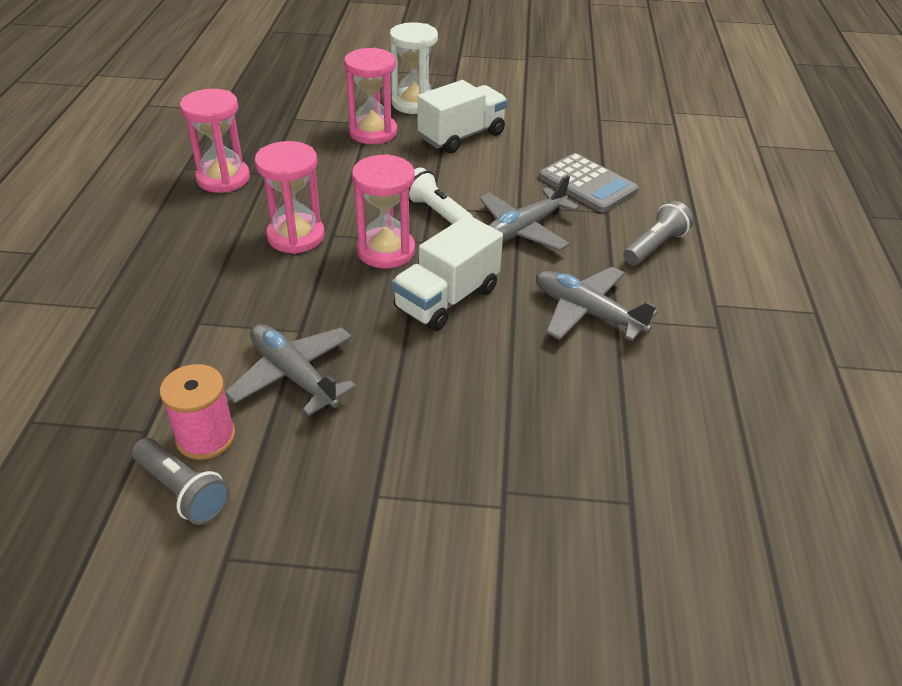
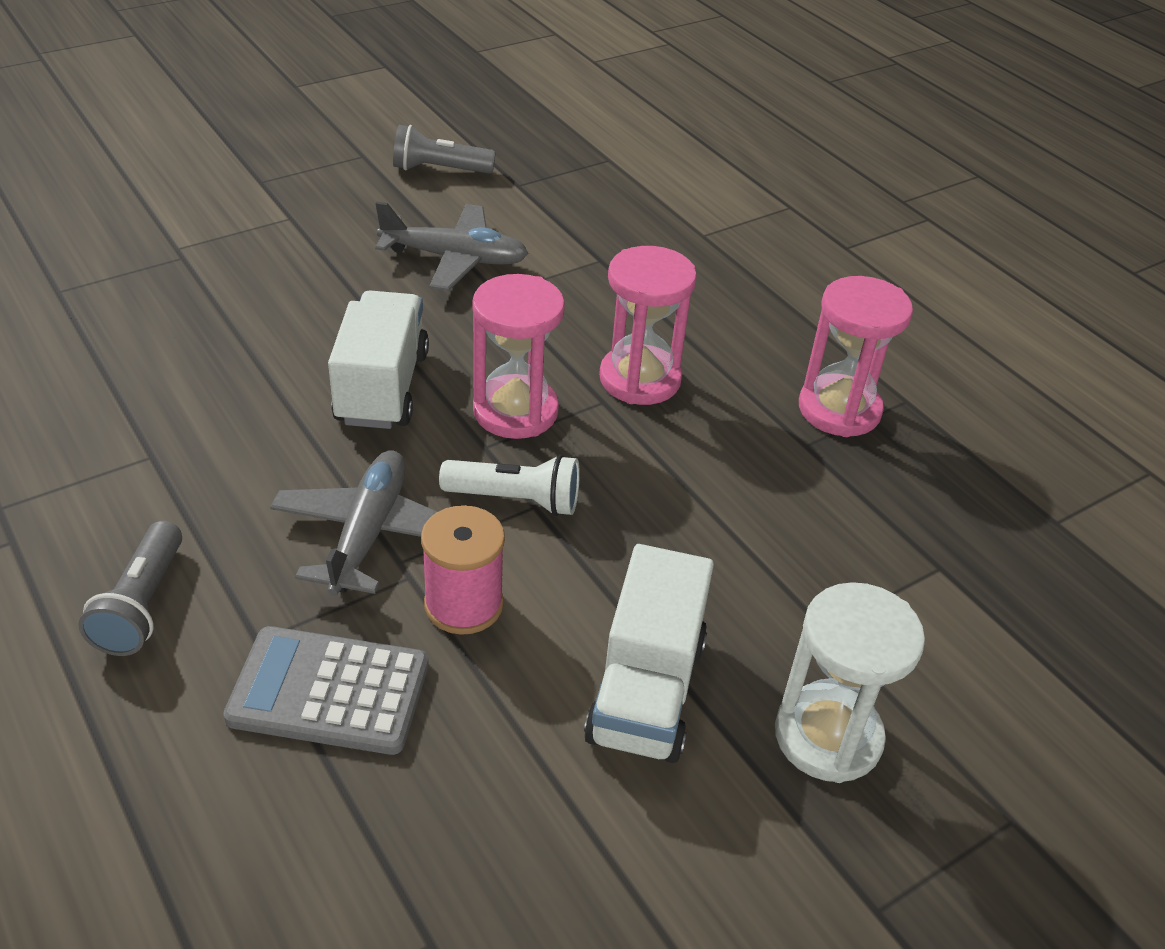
camera: 140 degrees right, 0 degrees up
(206, 437) = (467, 198): pink spool -> pink spool (463, 604)
(373, 132) = (790, 609): pink hourglass -> none
(587, 312) = (195, 447): grey plane -> none

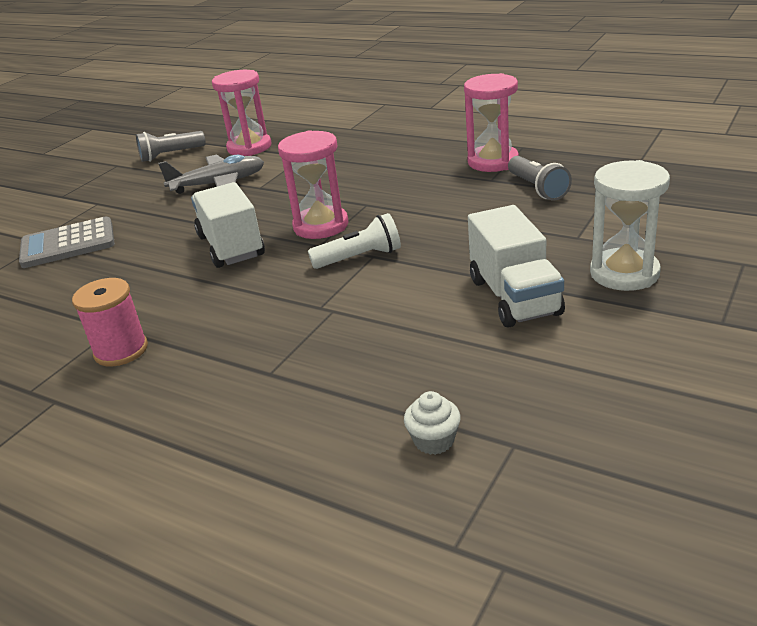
camera: 20 degrees left, 10 degrees down
(142, 605) = (176, 390): grey flashlight -> grey flashlight (537, 188)
(329, 691) = (337, 374): grey calculator -> grey calculator (68, 244)
(348, 875) = (434, 441): none -> white cupcake
(368, 533) = (288, 304): grey plane -> none
(463, 604) = (376, 308): pink spool -> pink spool (121, 350)
(640, 379) = (376, 189): pink hourglass -> pink hourglass (249, 147)

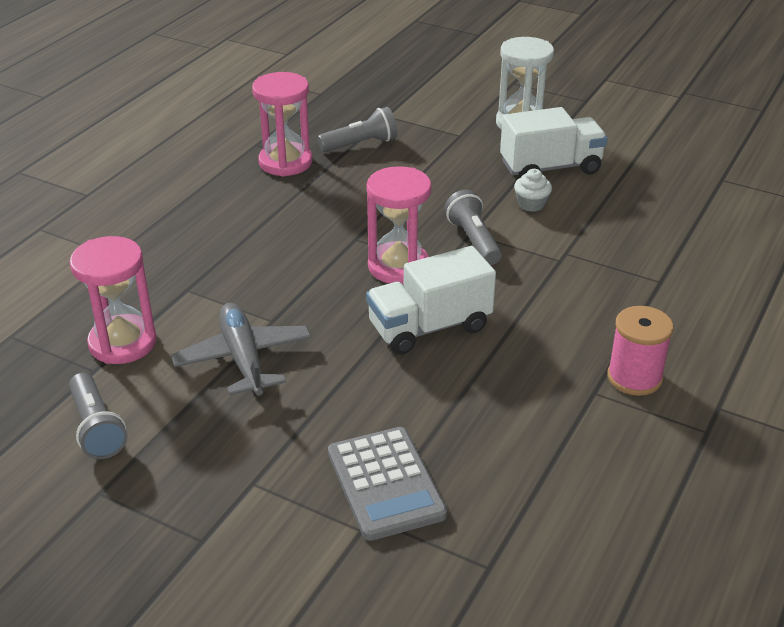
camera: 95 degrees left, 5 degrees up
(360, 258) = (473, 240): white flashlight -> grey flashlight
(434, 441) = (725, 207): white cupcake -> white cupcake (531, 204)

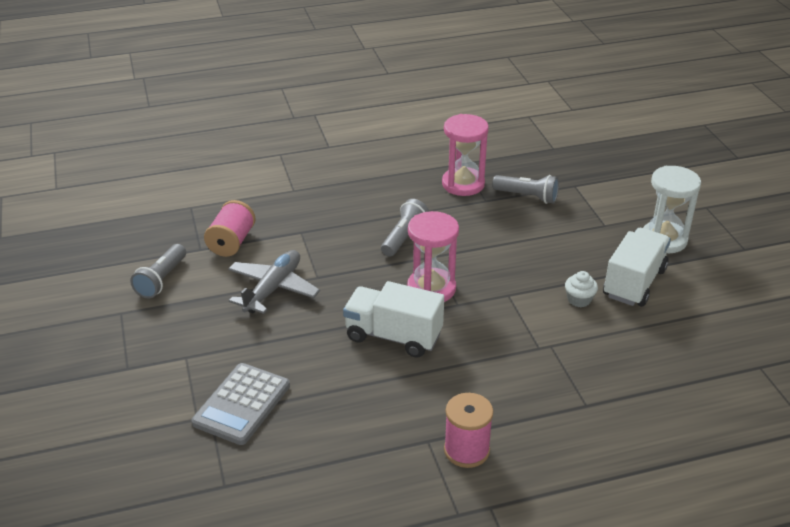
camera: 45 degrees right, 0 degrees up
(123, 343) = (231, 242): pink hourglass -> pink spool
(473, 240) = (502, 300): grey flashlight -> grey flashlight (404, 237)
(550, 168) = (634, 283): white truck -> white truck turned 90 degrees counterclockwise

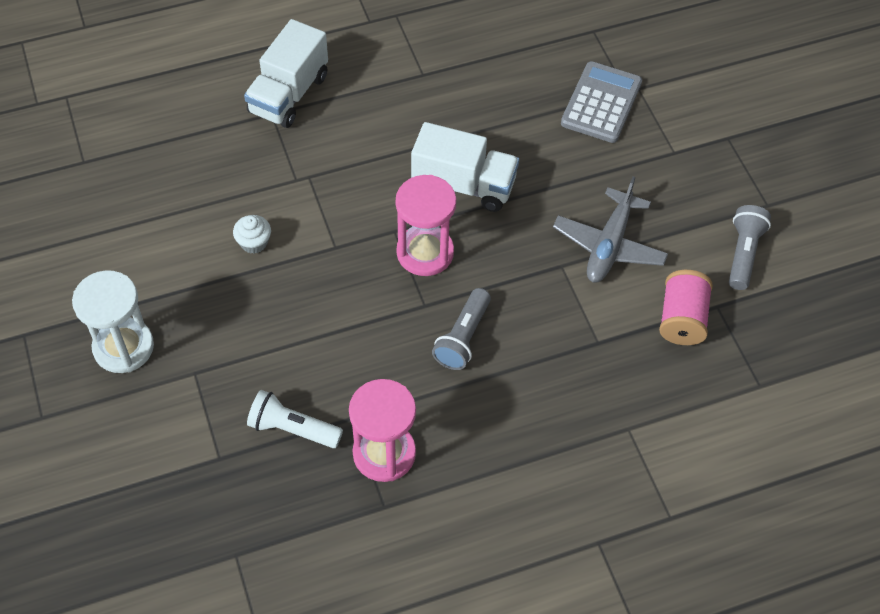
camera: 175 degrees right, 20 degrees up
(466, 450) = (388, 66): pink spool -> none
(527, 196) = (292, 429): grey flashlight -> white flashlight
(634, 283) = (183, 271): white truck -> white truck (289, 94)

